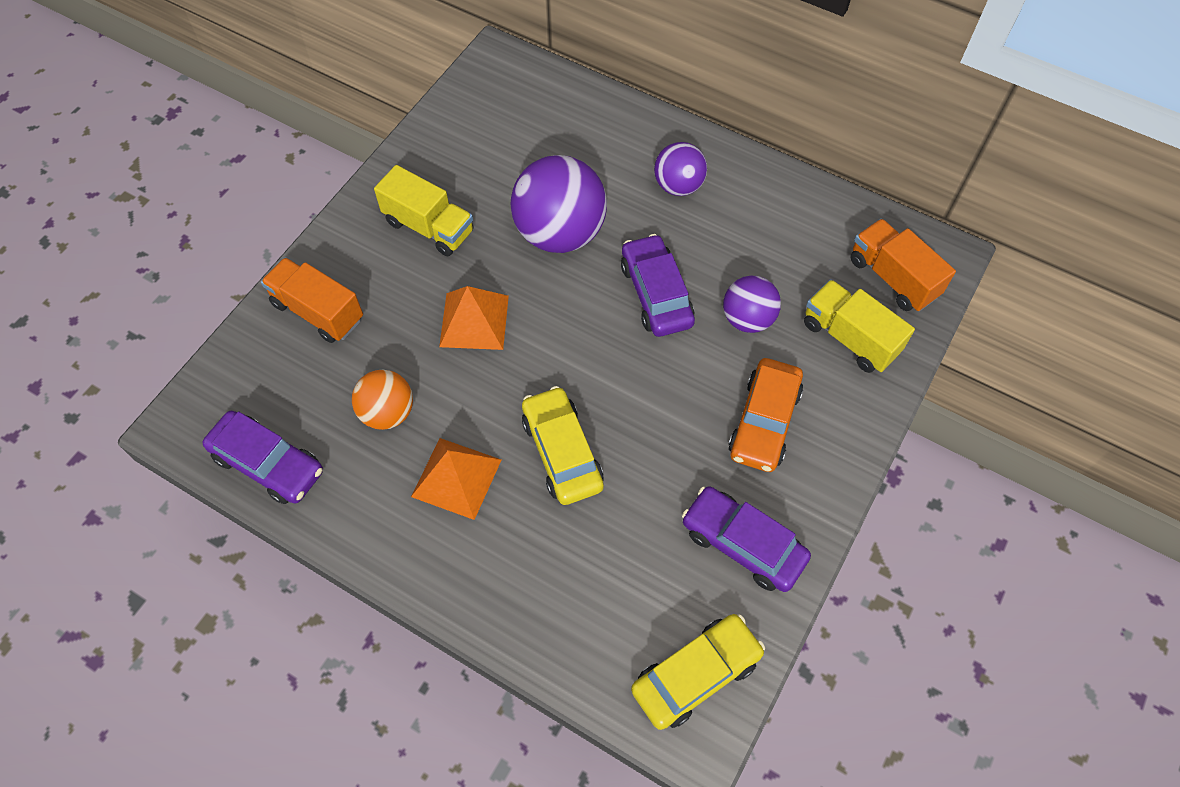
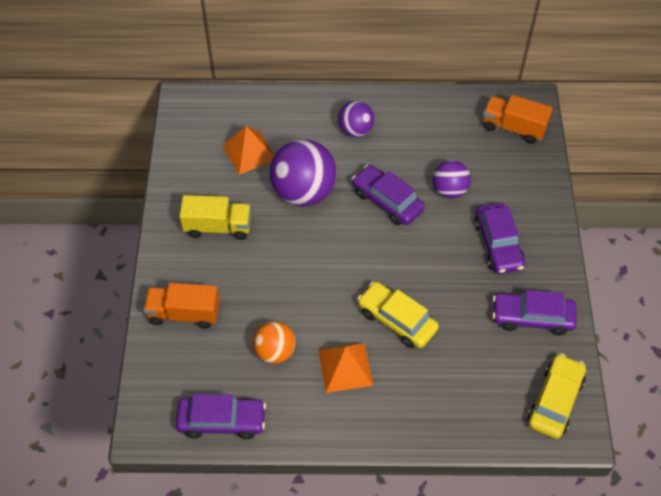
camera: 30 degrees left, 5 degrees down
(474, 321) = (289, 270): orange pyramid -> orange pyramid (249, 152)
(764, 422) = (498, 244): orange car -> purple car
(850, 338) = (512, 173): yellow truck -> none

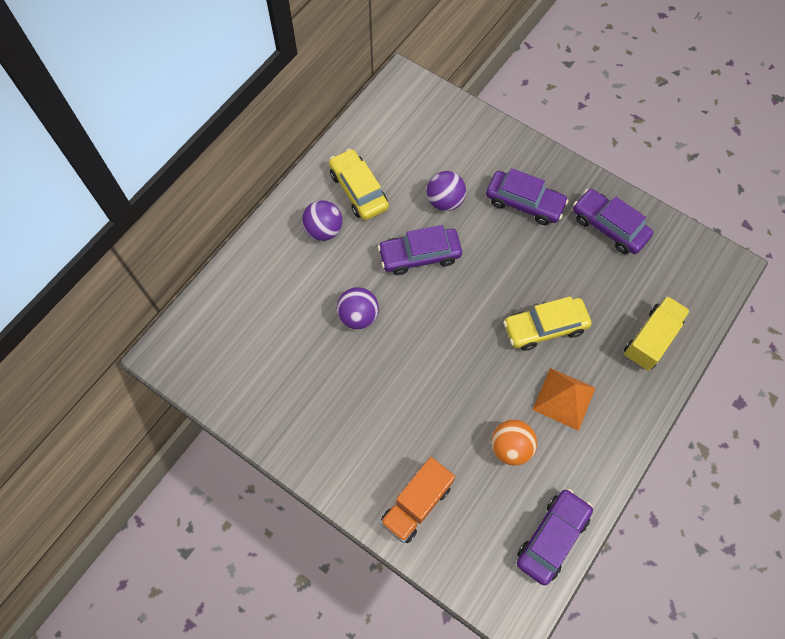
camera: 55 degrees left, 10 degrees up
(218, 227) = (341, 415): yellow truck -> yellow truck (651, 339)
(249, 152) = (276, 334): orange pyramid -> none
(304, 192) = (358, 316): purple ball -> purple ball, size x0.58
(513, 128) = (418, 112): orange truck -> none
(532, 317) = (609, 227): purple car -> purple car turned 90 degrees clockwise
(555, 401) = (692, 263): yellow car -> yellow car (358, 190)

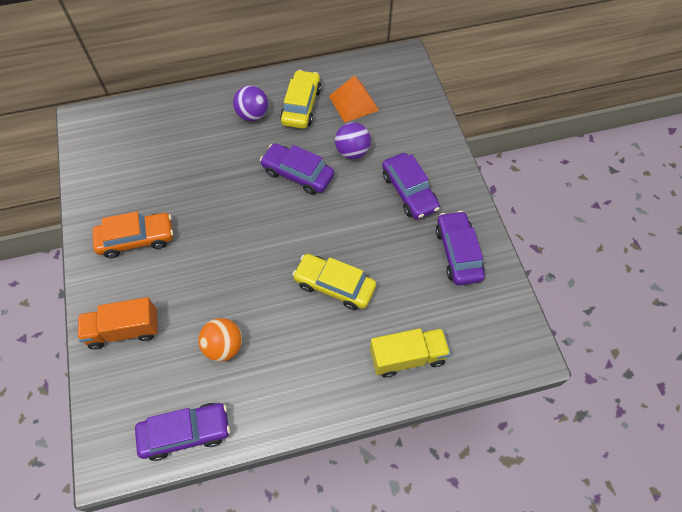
camera: 40 degrees right, 5 degrees down
(341, 421) = (136, 239): none -> orange car
(358, 316) = (217, 182): purple ball -> none
(564, 398) = (296, 345): orange pyramid -> orange pyramid (353, 103)

